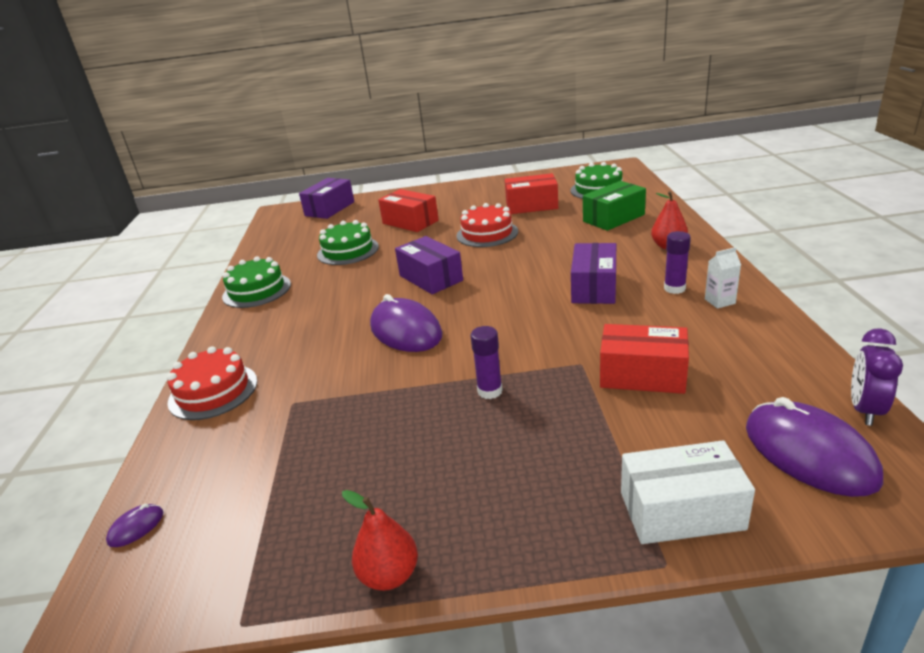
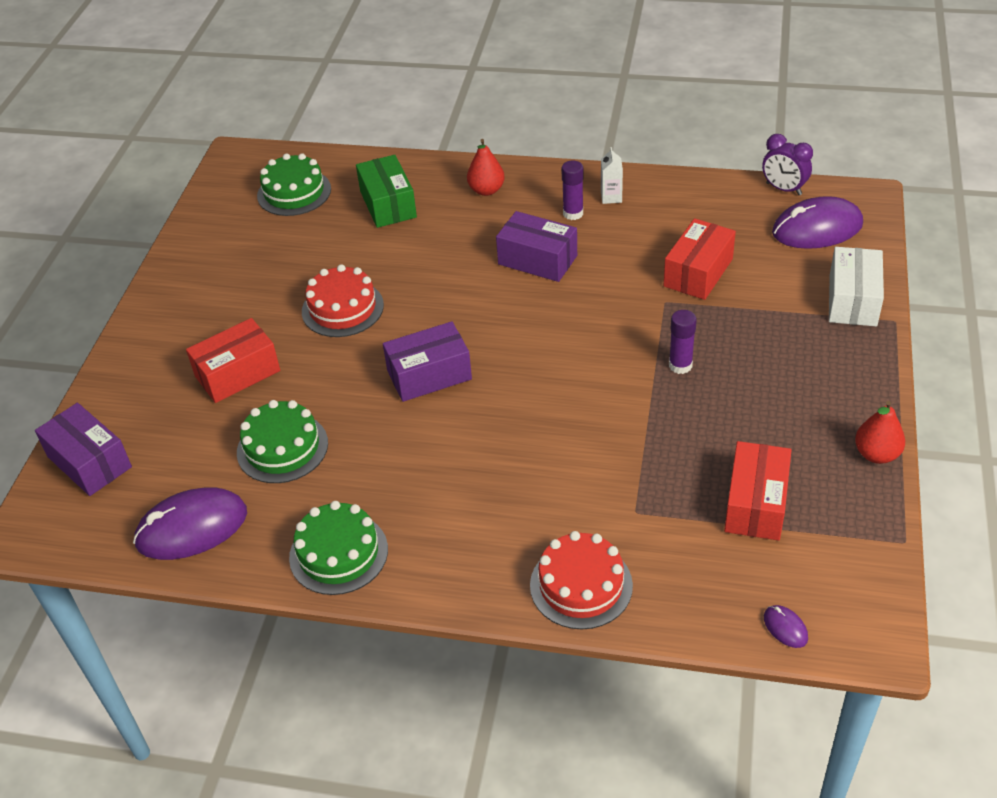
camera: 75 degrees left, 15 degrees up
(406, 331) = (541, 410): purple mouse -> purple mouse (192, 528)
(531, 206) = (291, 255): red box -> red box (755, 504)

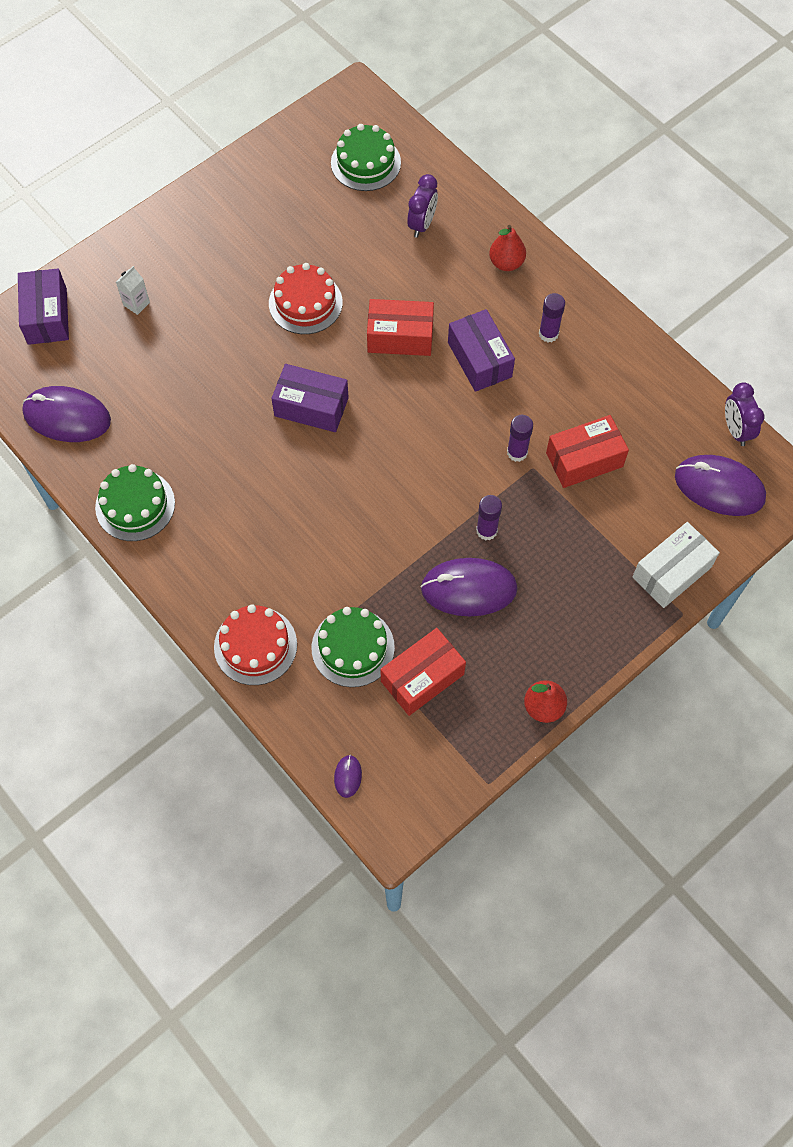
camera: 35 degrees right, 20 degrees up
(237, 373) = (191, 310): red box -> red box (400, 337)
(282, 448) = (169, 395): green cake -> green cake (353, 647)
(388, 204) = (422, 224): green box -> purple clock
(611, 197) = (593, 339): white carton -> white carton (136, 304)
(640, 300) = (517, 452): none -> purple glue stick
(715, 414) = (468, 589): none -> purple mouse

